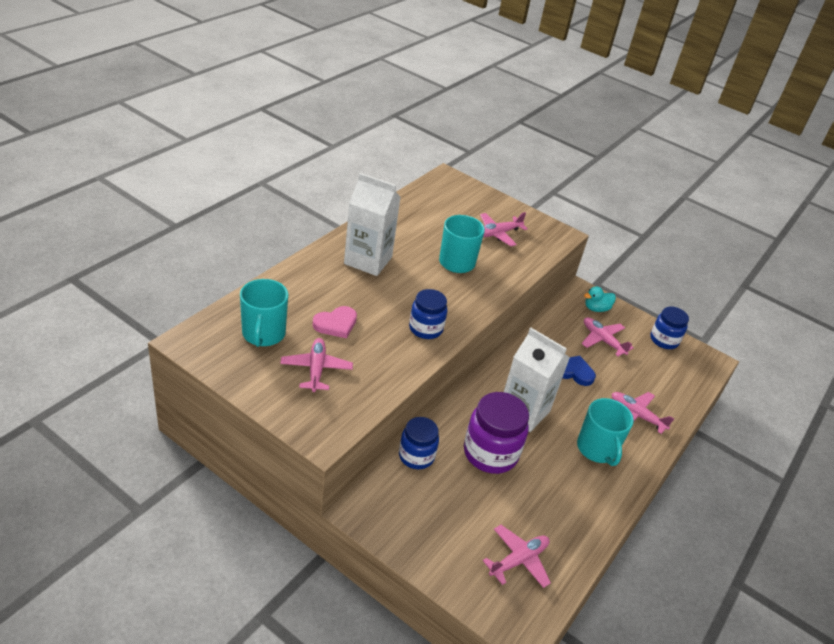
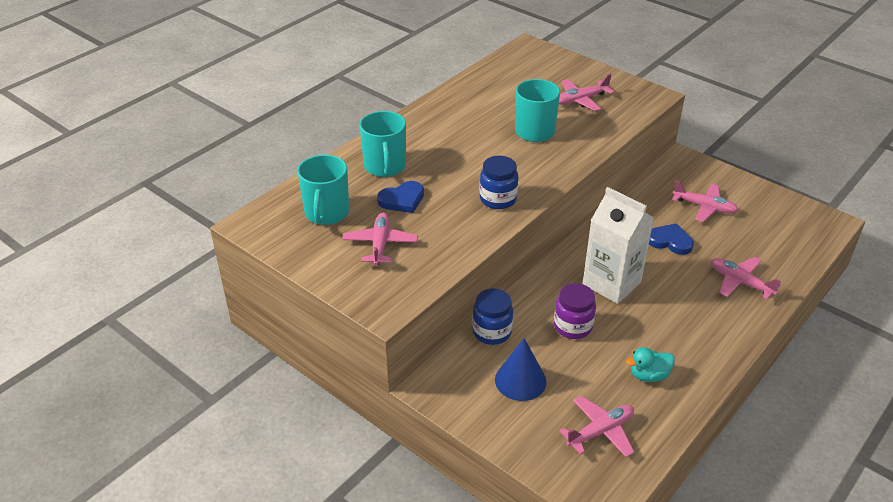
camera: 10 degrees right, 0 degrees up
(336, 324) = (402, 200): pink heart -> blue heart
(368, 260) = (438, 135): white carton -> none
(444, 506) = (520, 380): none -> blue cone
(490, 453) = (573, 326): purple jar -> purple jar, size x0.64
(596, 308) = (698, 175): turquoise duck -> turquoise duck (648, 375)
(597, 449) = (693, 318): turquoise mug -> turquoise mug (385, 166)
(602, 340) = (704, 207): pink plane -> pink plane turned 150 degrees clockwise
(664, 340) = (776, 203): blue jar -> none

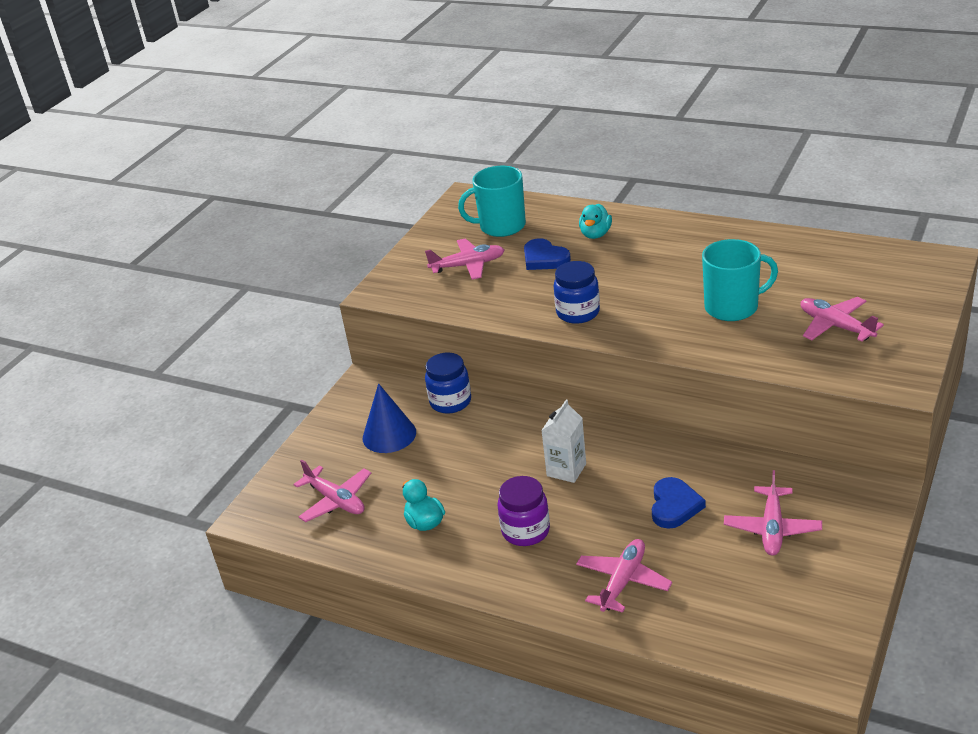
camera: 80 degrees right, 5 degrees down
(385, 166) = (595, 234): turquoise mug -> turquoise duck
(573, 326) = (480, 454): purple jar -> purple jar (525, 531)
(611, 283) = (566, 470): white carton -> white carton, size x0.57

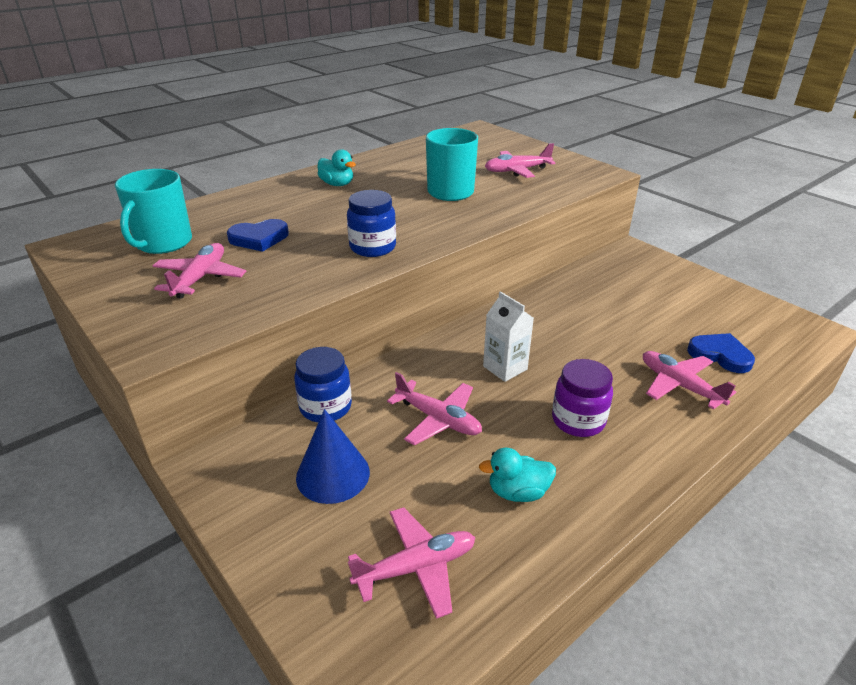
camera: 70 degrees left, 0 degrees up
(595, 234) = (262, 208): turquoise duck -> turquoise duck (337, 184)
(674, 506) = (595, 329): blue heart -> blue heart (720, 355)
(772, 528) = (648, 298): pink plane -> pink plane (438, 419)

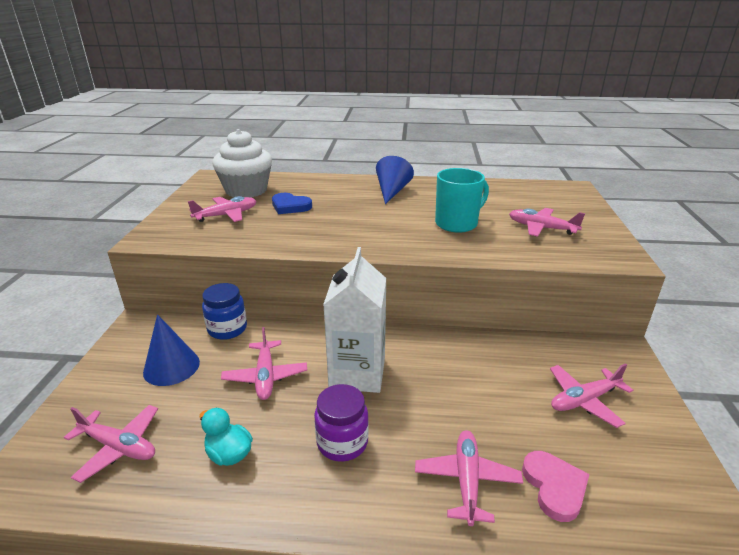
camera: 45 degrees right, 5 degrees down
(163, 243) = (246, 190): turquoise mug -> white cupcake
(337, 184) = (392, 191): turquoise duck -> blue cone
(372, 247) = (336, 238): blue jar -> none
(505, 368) = (357, 373): white carton -> white carton, size x1.75
(659, 294) = (584, 400): none -> pink plane
(720, 355) = (554, 487): blue heart -> pink heart

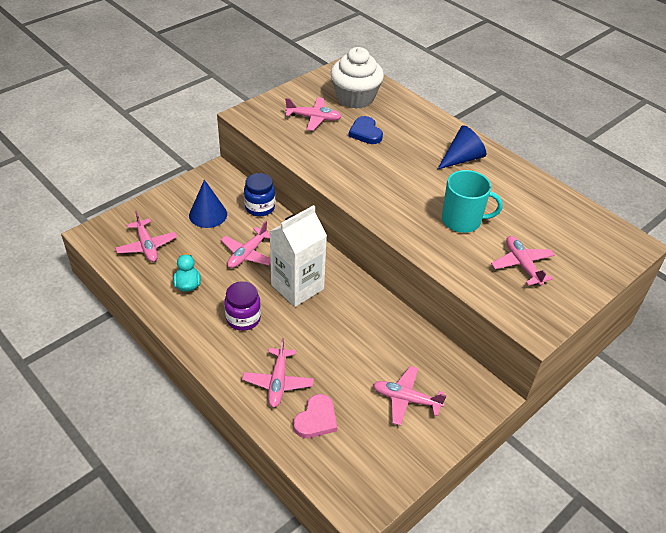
camera: 40 degrees right, 15 degrees up
(467, 480) = (278, 382): pink plane -> pink plane turned 135 degrees clockwise

